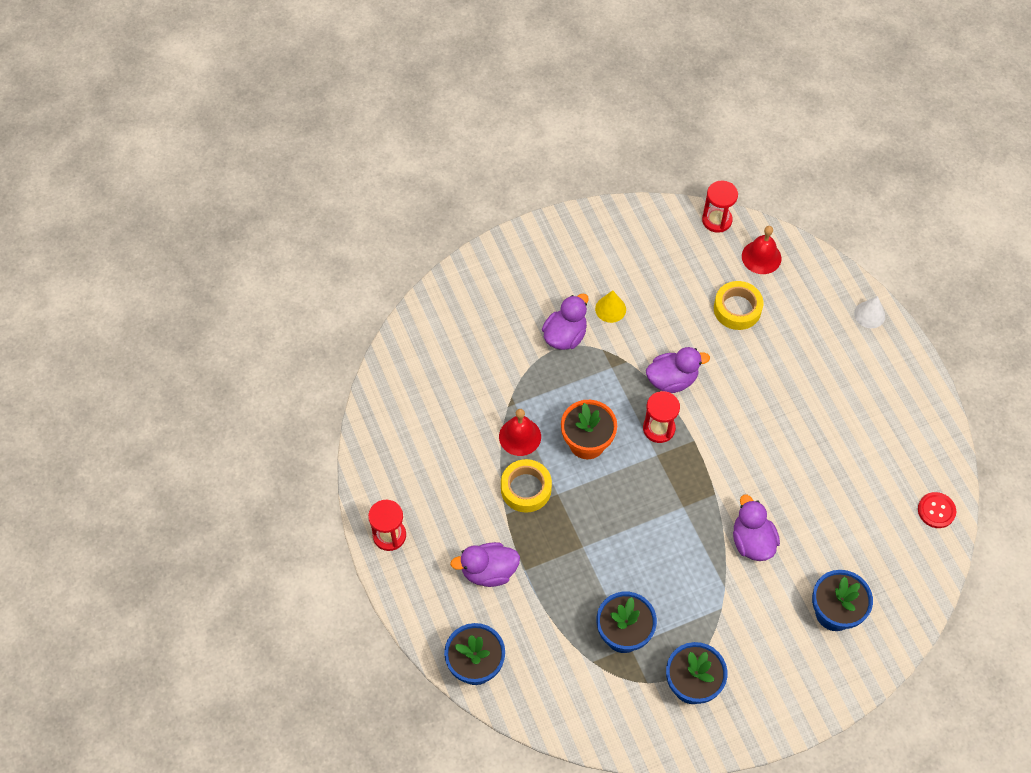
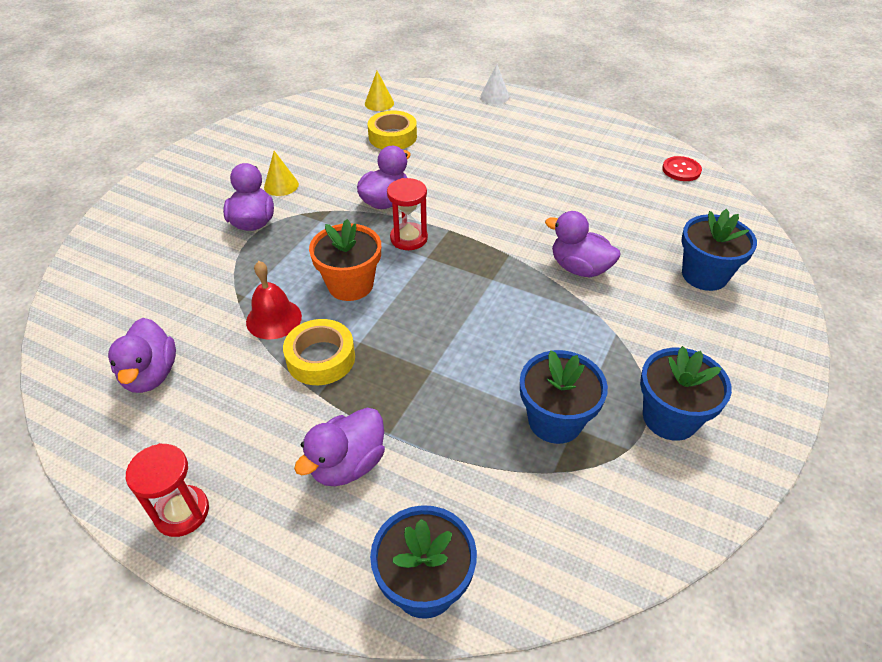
camera: 40 degrees left, 15 degrees down
(424, 429) = (151, 375): none -> purple duck
(717, 220) = (321, 100): red hourglass -> none
(761, 257) = (379, 103): red bell -> yellow cone

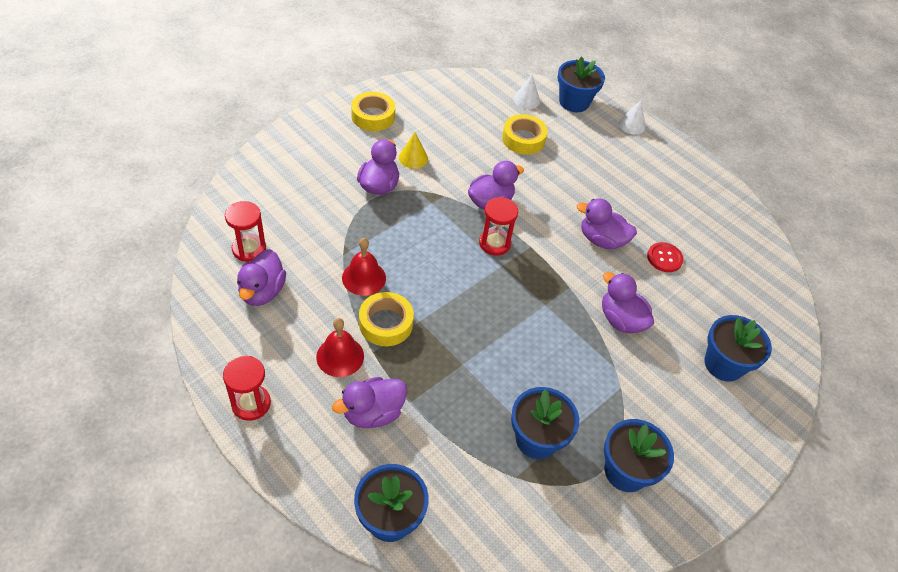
camera: 15 degrees right, 5 degrees up
(117, 333) = (249, 249): none -> red hourglass
(219, 160) = (373, 116): none -> yellow tape
(279, 413) = (340, 356): none -> red bell
(350, 285) = (432, 269): orange flower pot -> none
(379, 103) = (526, 100): yellow cone -> white cone
(428, 93) = (574, 102): none -> blue flower pot
(519, 201) = (601, 240): none -> purple duck
(681, 170) = (762, 258): red button -> red button (664, 258)

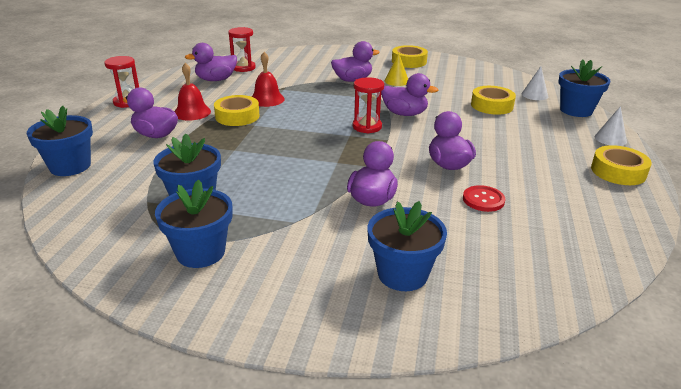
camera: 60 degrees right, 20 degrees down
(677, 161) = (618, 171): none -> yellow tape

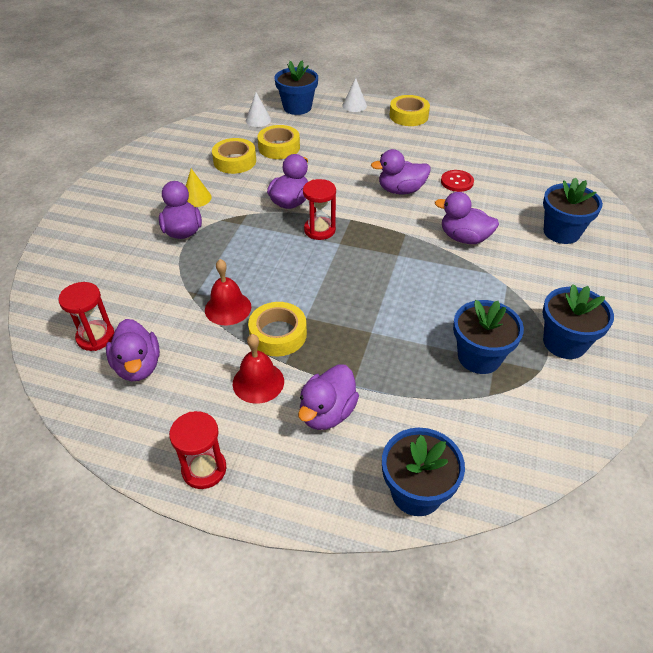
camera: 85 degrees left, 15 degrees up
(409, 61) = (134, 182): yellow tape -> yellow tape (235, 161)

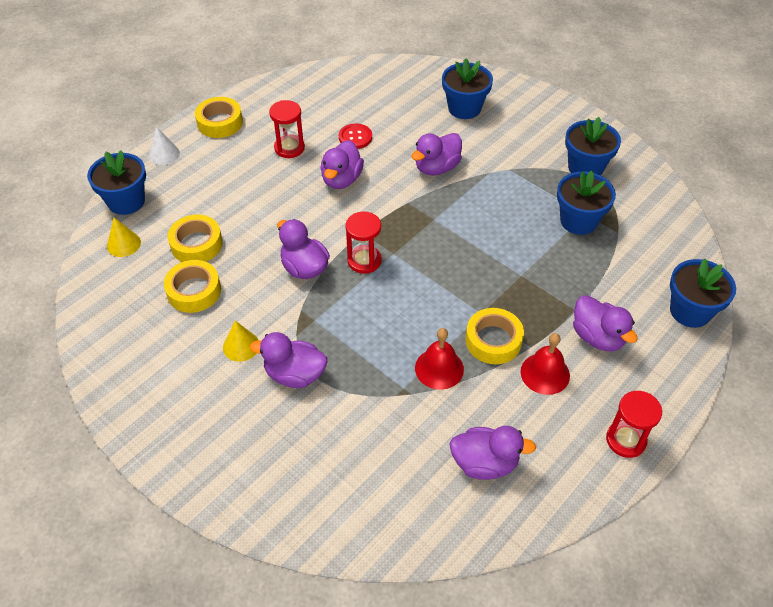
camera: 65 degrees left, 5 degrees up
(95, 337) = (425, 493): red hourglass -> red hourglass (289, 148)
(258, 120) = (123, 244): white cone -> yellow cone

